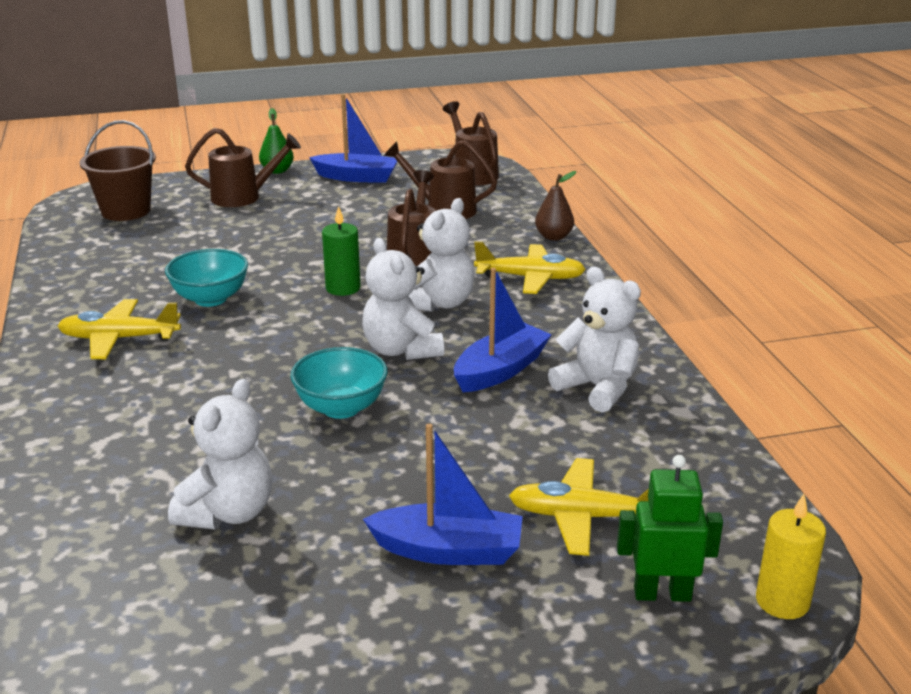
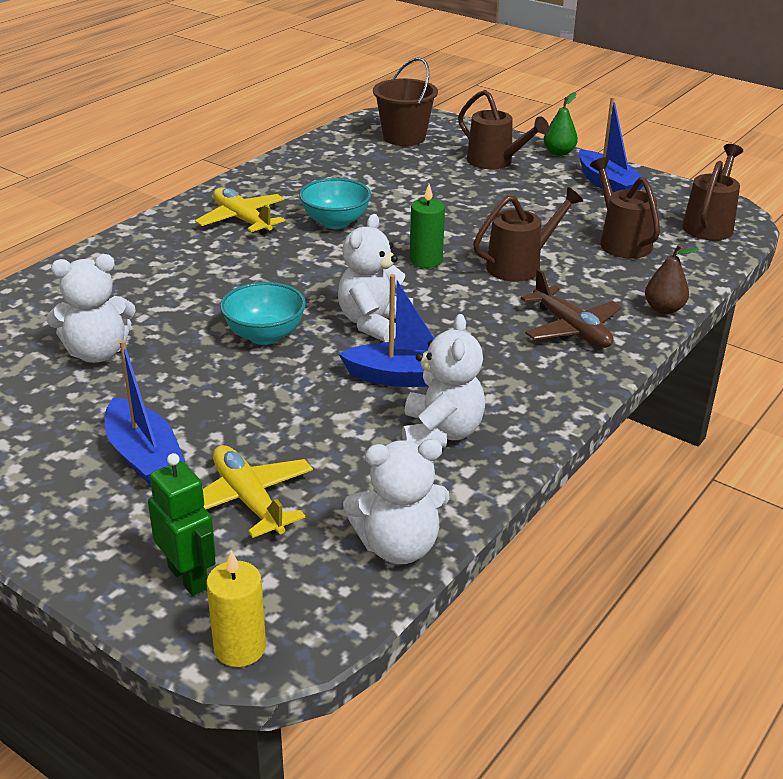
camera: 50 degrees right, 5 degrees up
(439, 303) = (465, 307): white teddy bear -> white teddy bear (398, 546)
(530, 278) = (571, 329): yellow plane -> brown plane

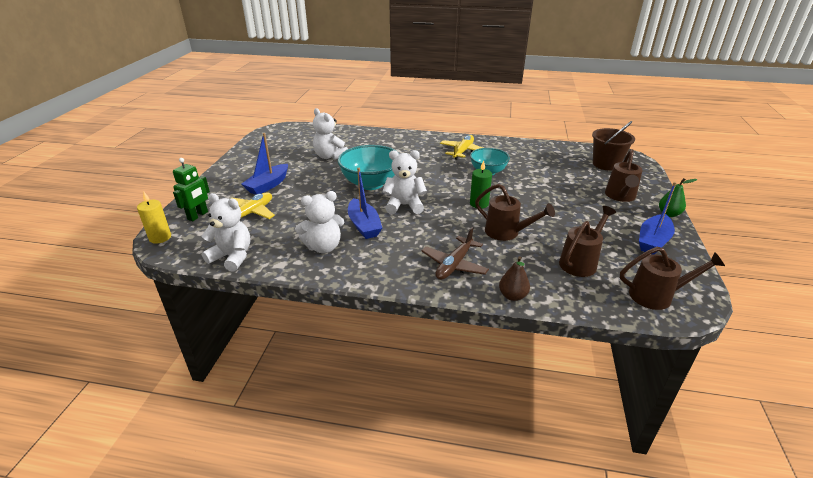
camera: 65 degrees right, 0 degrees up
(265, 335) = (371, 184): turquoise bowl -> turquoise bowl, size x1.54
(398, 546) = (232, 257): white teddy bear -> white teddy bear turned 150 degrees clockwise

